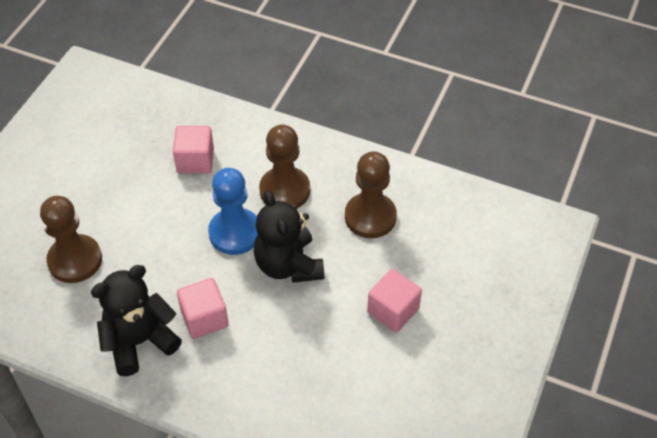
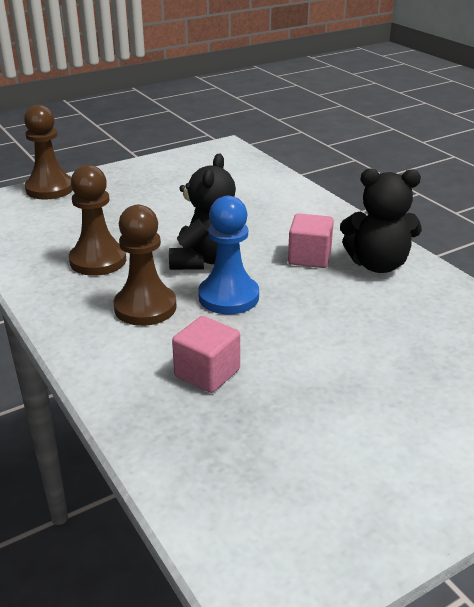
camera: 145 degrees left, 20 degrees down
(75, 260) = (411, 340): brown pawn -> brown pawn (50, 189)
(393, 311) = (158, 211): pink cube -> none

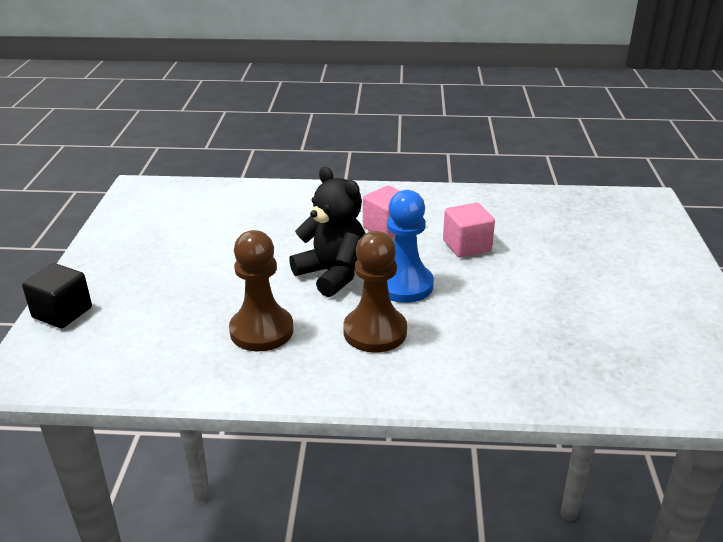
camera: 55 degrees left, 0 degrees up
(50, 189) = (62, 313): brown pawn -> black cube
(207, 373) = (501, 335): pink cube -> pink cube (466, 246)
(377, 264) = (430, 207): black teddy bear -> none

